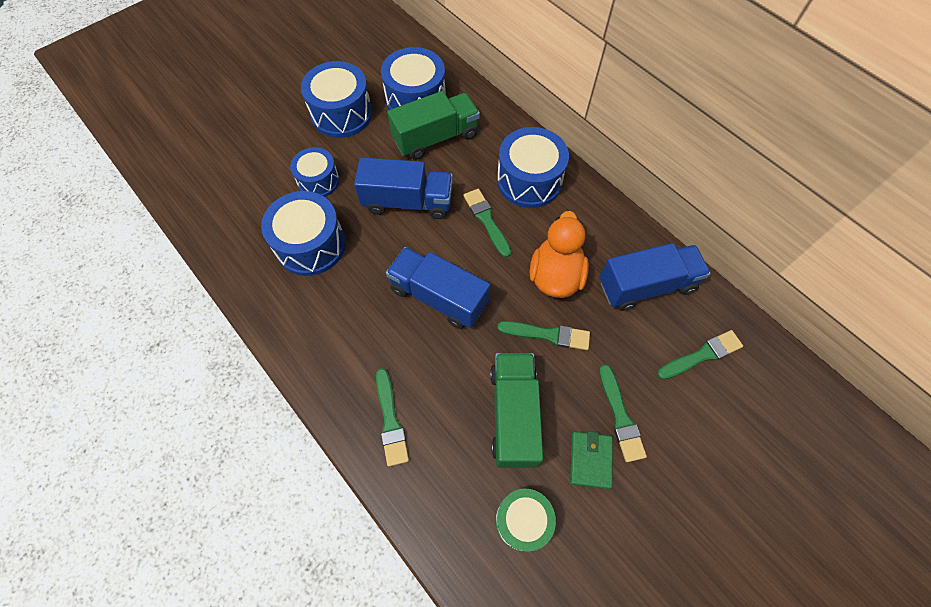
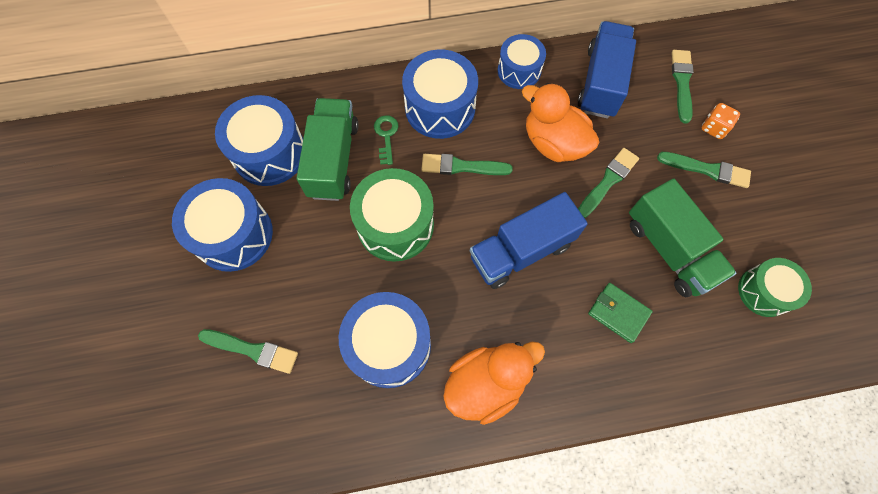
camera: 60 degrees left, 5 degrees up
(313, 323) = (486, 384): none -> orange duck
(318, 181) = (310, 300): blue drum -> blue drum (519, 71)
(390, 420) = (627, 357): green brush -> green brush (252, 350)
(407, 202) = (395, 225): blue truck -> green drum
(478, 159) = (386, 136): none -> green key
(513, 415) = (669, 249): green truck -> green truck turned 150 degrees counterclockwise
(590, 460) = (734, 212): green wallet -> green wallet (618, 313)
(672, 405) = (714, 128): none -> orange dice

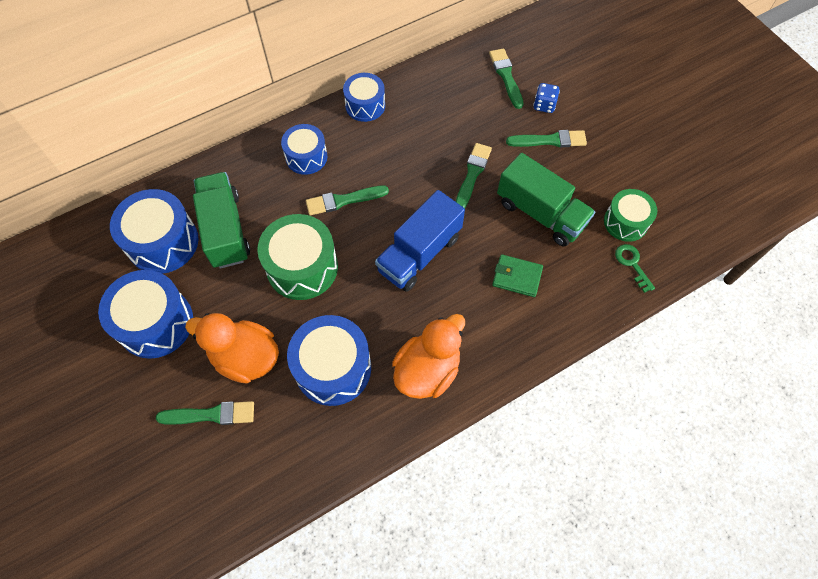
camera: 20 degrees left, 5 degrees down
(386, 136) = (266, 195): green key -> green key (632, 264)
(440, 108) = (306, 157): blue drum -> blue drum, size x0.64
(553, 143) = (416, 157): orange duck -> orange duck (245, 358)
(601, 82) = (439, 95): blue truck -> none
(714, 128) = (544, 105): orange dice -> blue dice

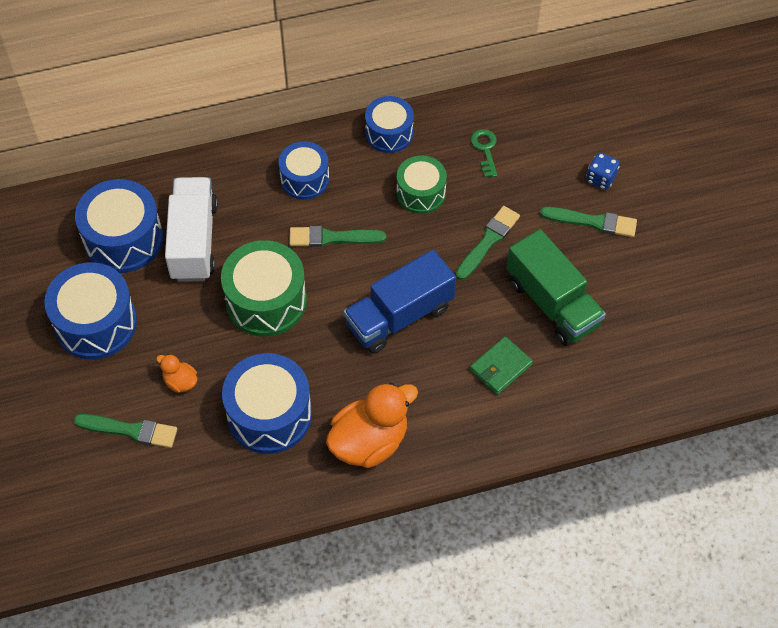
camera: 15 degrees right, 5 degrees down
(225, 230) = (193, 241): green truck -> white truck
(245, 358) = (180, 382): orange duck -> orange duck, size x0.47
(506, 76) = (567, 134): green brush -> none
(517, 277) = (500, 367): green wallet -> green wallet turned 75 degrees counterclockwise
(625, 222) = (648, 336): green drum -> green drum (421, 193)
(632, 264) = (638, 384): green key -> green key (485, 149)

